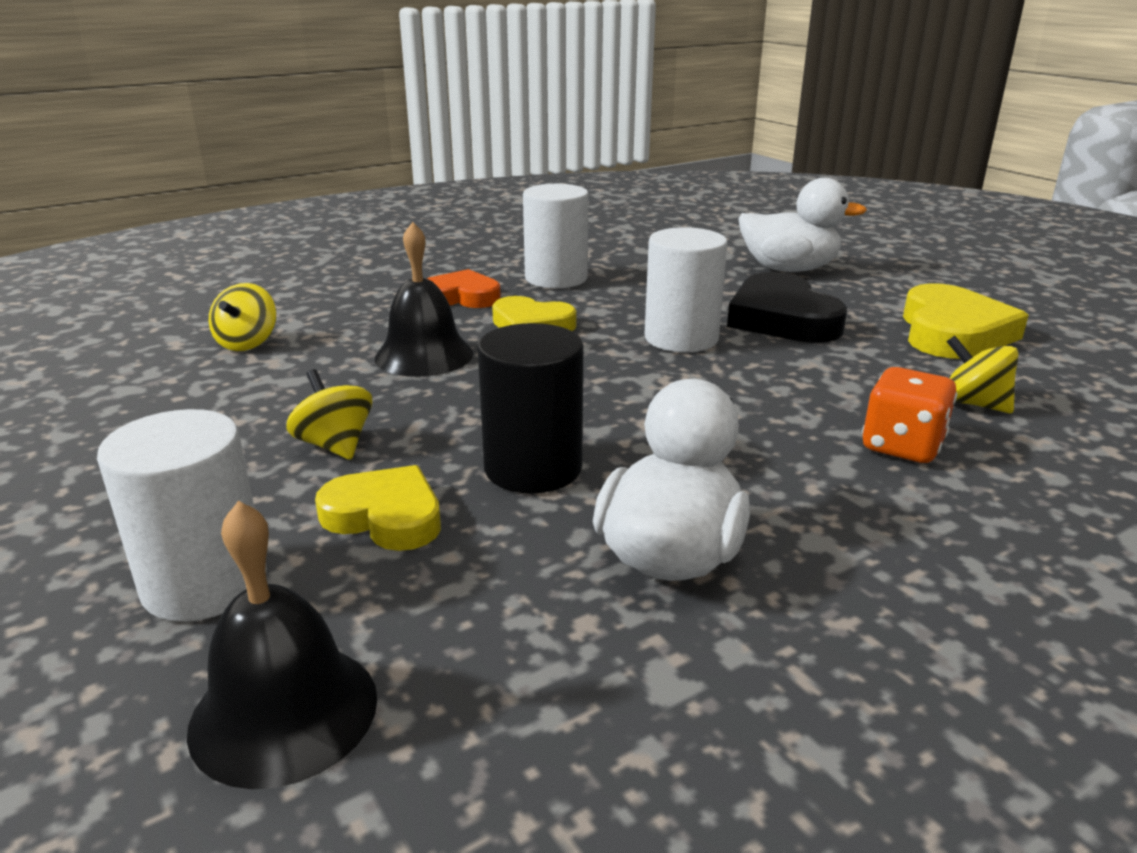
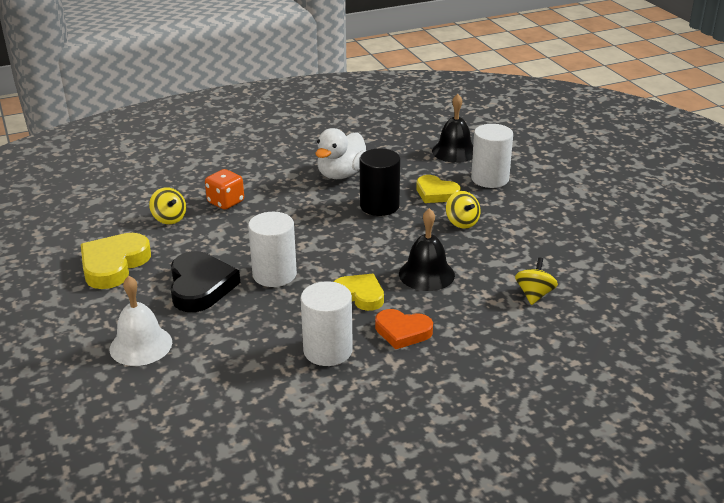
camera: 170 degrees left, 5 degrees up
(789, 269) = (141, 345): white duck -> white bell

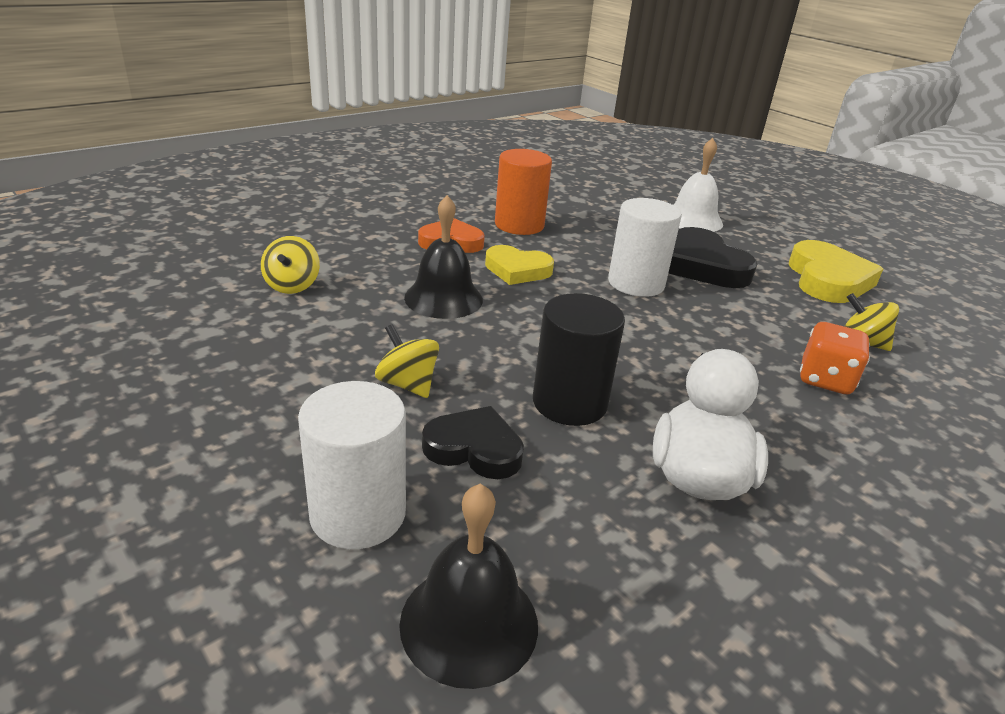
camera: 160 degrees right, 0 degrees up
(328, 350) = (519, 225): white cylinder -> orange cylinder
(436, 193) = (474, 449): yellow heart -> black heart

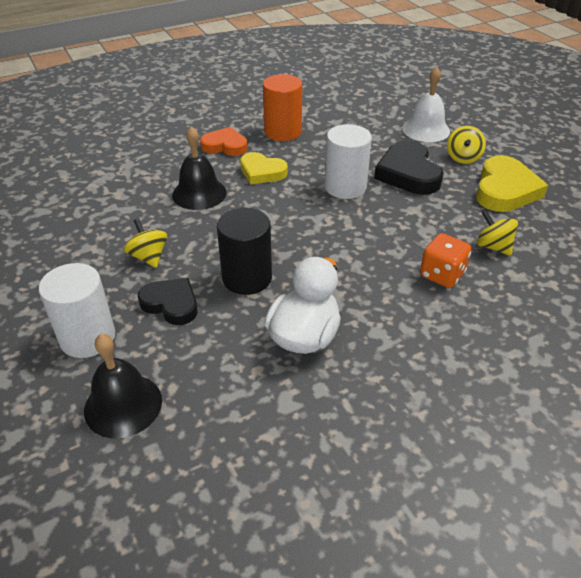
camera: 15 degrees right, 10 degrees up
(292, 285) = (103, 179): yellow spinning top -> yellow spinning top (463, 157)

